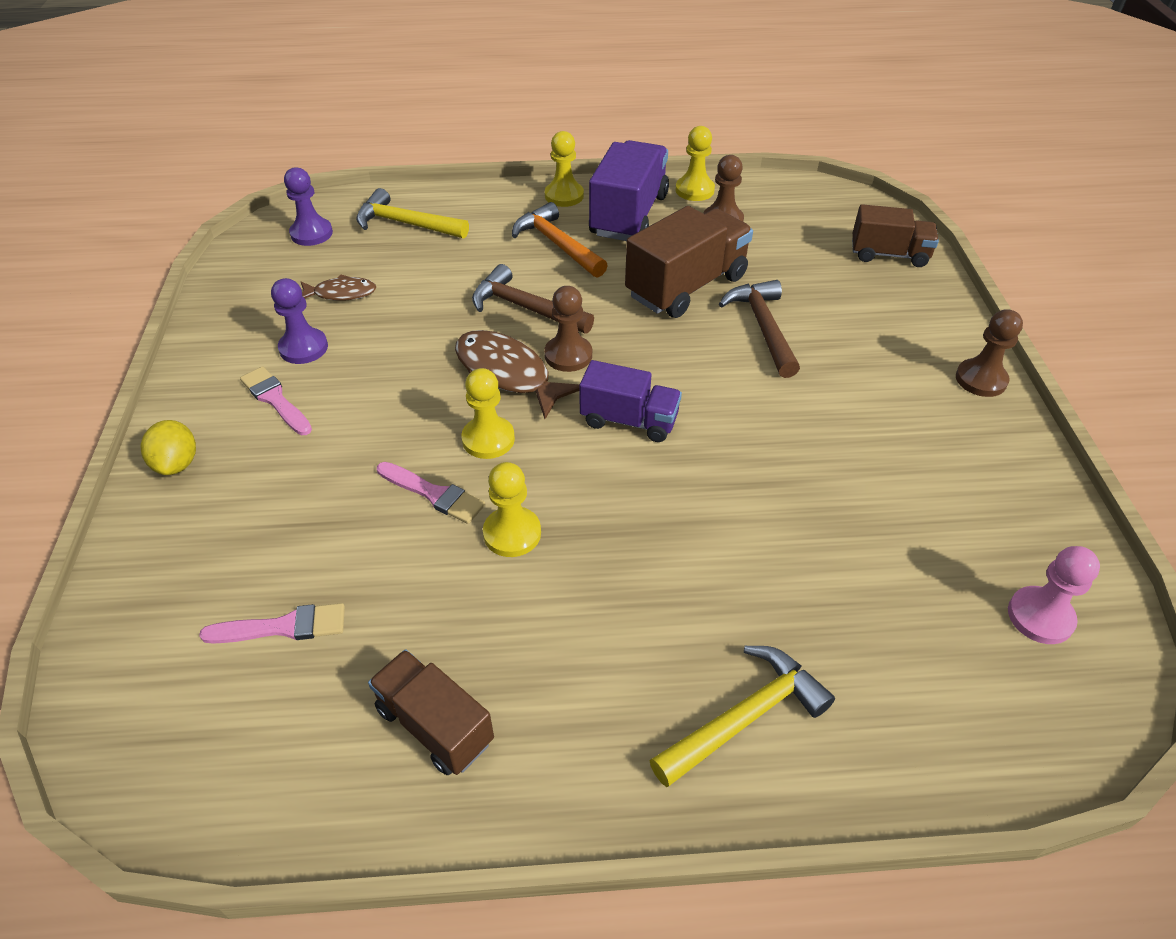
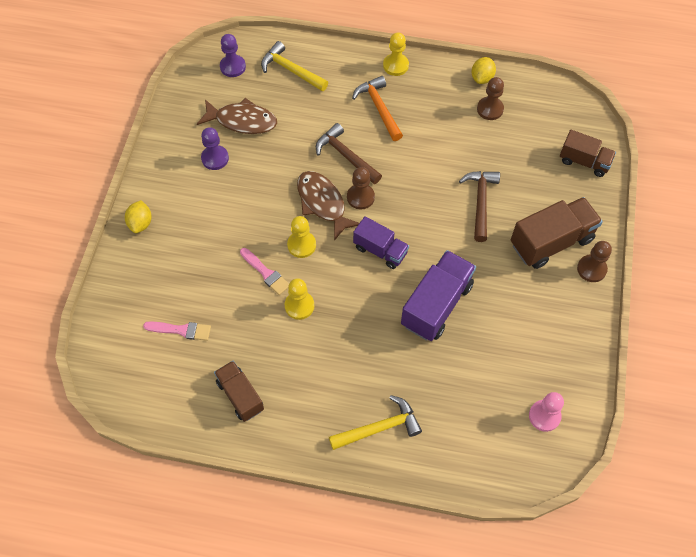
camera: 15 degrees right, 15 degrees up
(275, 400) = (195, 192): pink brush -> none
(341, 293) = (242, 121): brown fish -> brown fish, size x1.69
(628, 215) = (431, 92): purple truck -> purple truck (436, 305)
(686, 286) = (446, 160): brown truck -> brown truck (551, 242)
(694, 190) = (482, 78): yellow pawn -> yellow lemon

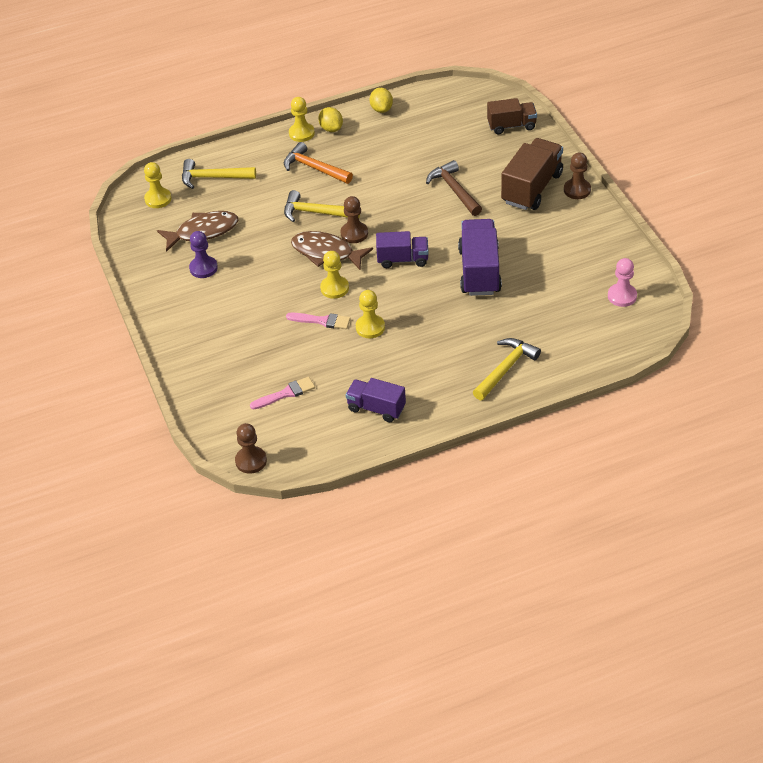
camera: 30 degrees left, 15 degrees down
(140, 223) = (180, 343): yellow lemon -> yellow lemon (331, 128)
(233, 67) = (158, 199): purple pawn -> yellow pawn
(240, 395) = (376, 408): brown truck -> purple truck
(345, 156) = (316, 212): brown hammer -> yellow hammer
(490, 109) = (407, 126): brown pawn -> brown pawn (251, 461)

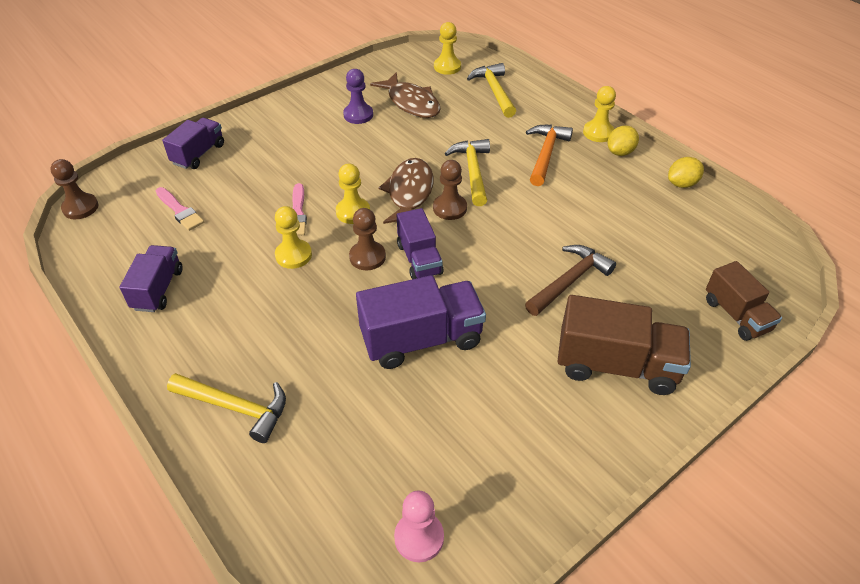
camera: 70 degrees right, 0 degrees up
(209, 379) = (198, 154): none -> purple truck
(577, 190) = (641, 424): brown pawn -> brown pawn (367, 257)

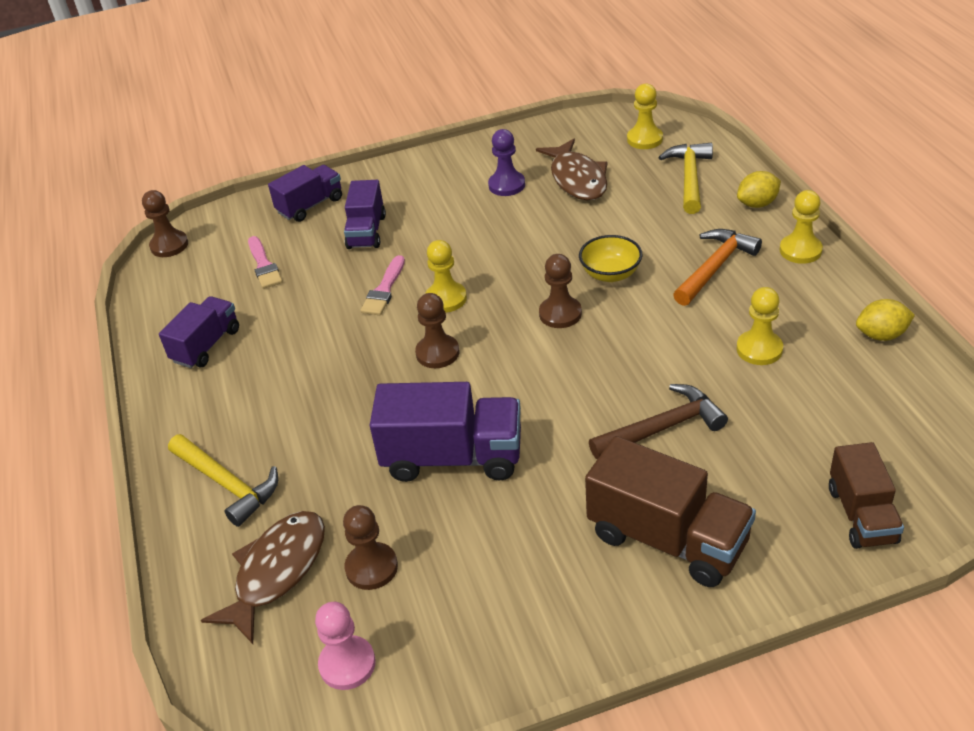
camera: 25 degrees right, 5 degrees down
(293, 255) = (358, 336): yellow pawn -> yellow pawn (759, 349)
(399, 448) = (371, 567): none -> brown pawn
(409, 193) = (521, 288): brown fish -> brown fish (276, 571)
(419, 259) = (495, 366): purple truck -> purple truck (366, 232)
(472, 171) = (610, 274): yellow hammer -> yellow bowl
(620, 152) = (817, 280): yellow lemon -> yellow lemon (757, 204)

